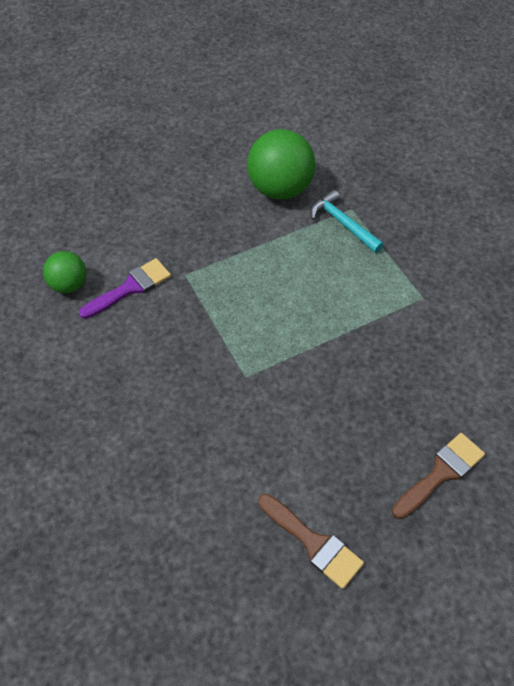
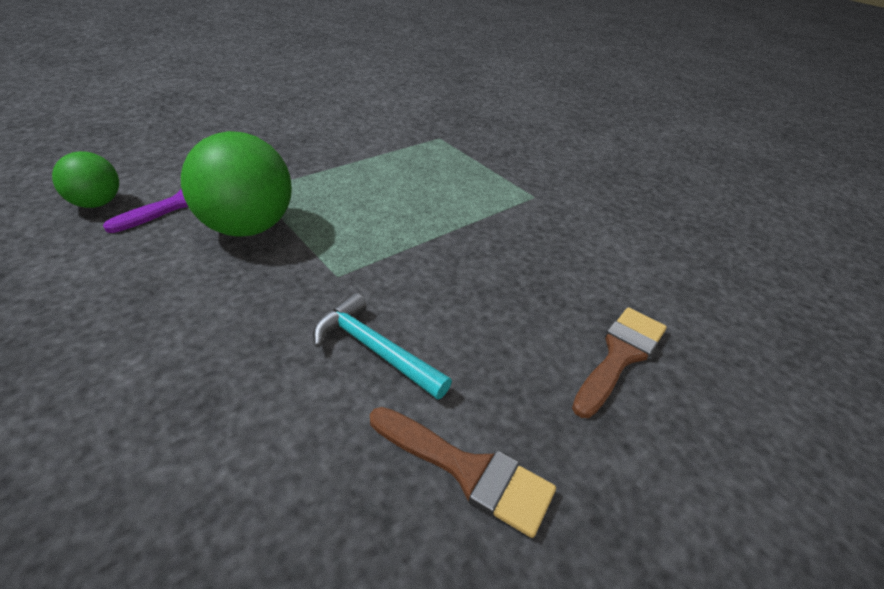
camera: 15 degrees left, 15 degrees down
(280, 189) = (362, 126): green ball -> green ball (247, 227)
(343, 224) = (433, 147): turquoise hammer -> turquoise hammer (375, 350)

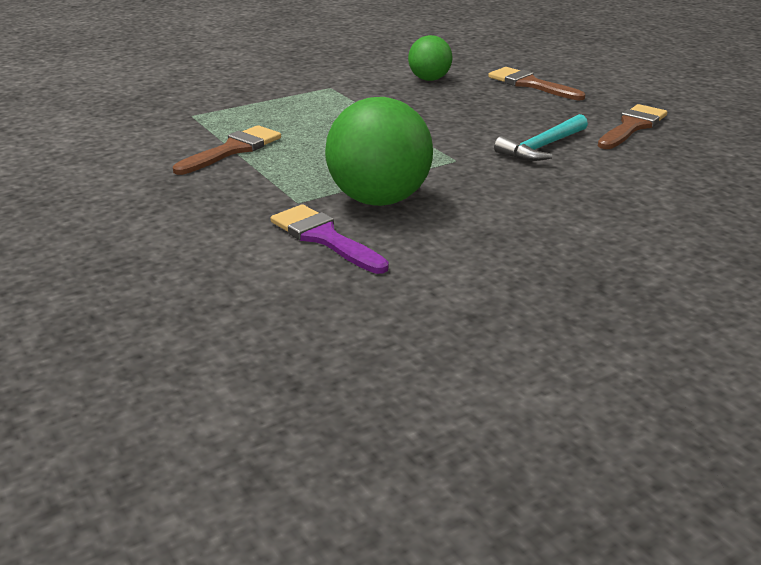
camera: 80 degrees left, 10 degrees down
(97, 203) = (321, 289): green ball -> green ball (429, 79)
(365, 158) = (233, 150): none -> brown brush

